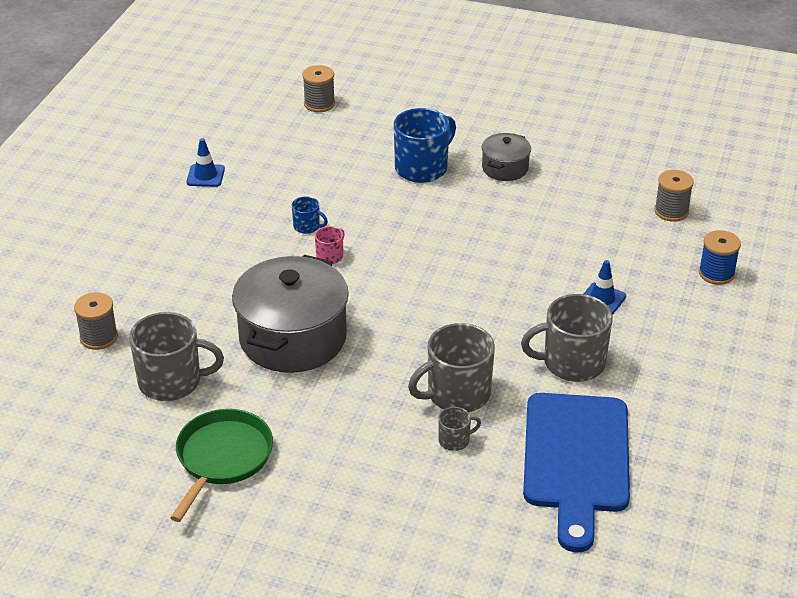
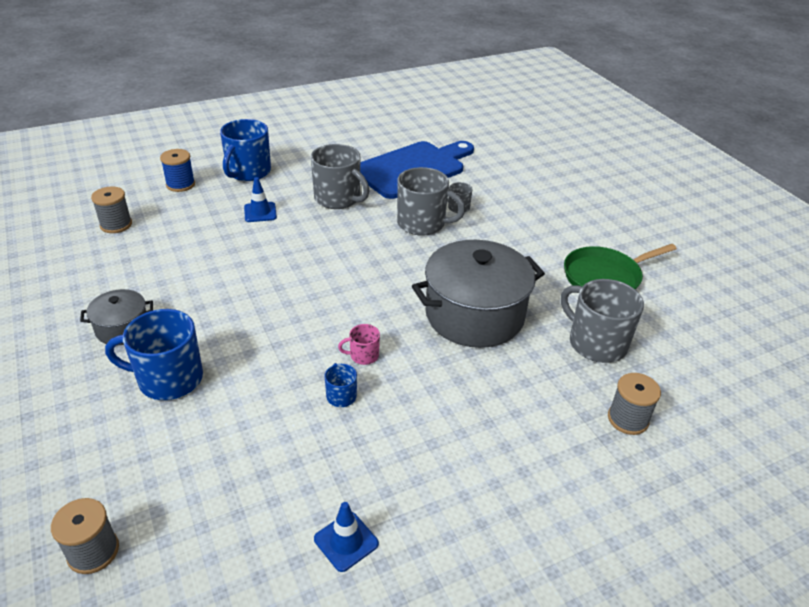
camera: 135 degrees left, 0 degrees up
(700, 328) = (248, 172): none -> blue mug

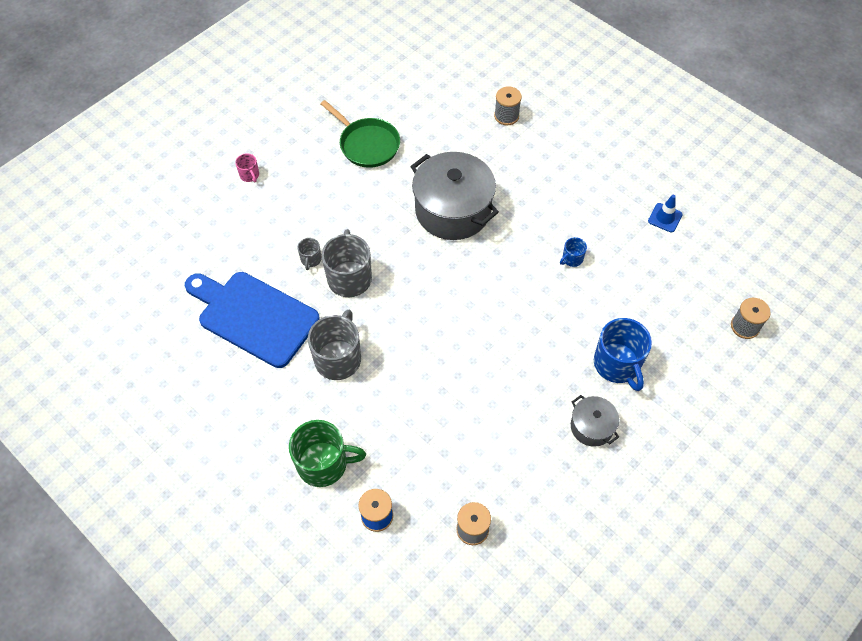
camera: 110 degrees left, 20 degrees up
(248, 172) = (324, 464): blue mug -> green mug
(260, 212) = (392, 413): blue traffic cone -> none
(363, 355) = (530, 260): pink mug -> pink mug (250, 175)
(596, 343) = (445, 139): grey mug -> none

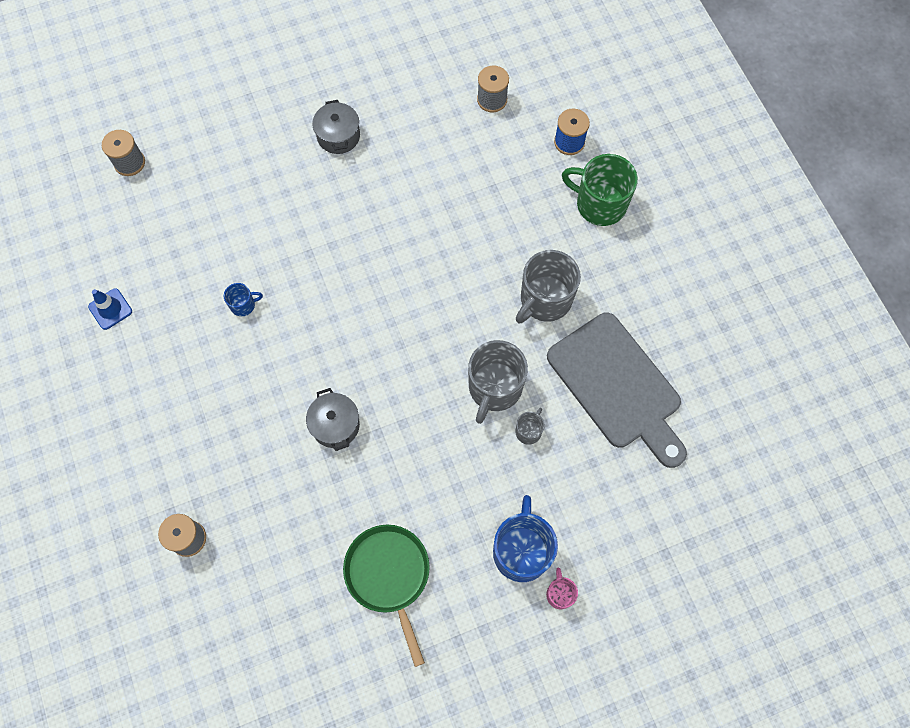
camera: 155 degrees left, 10 degrees up
(253, 316) = (618, 386): blue cutting board -> grey cutting board
(453, 210) = (335, 425): grey pot -> grey pot, size x0.50
(617, 364) = (276, 179): blue mug -> blue mug (521, 550)

